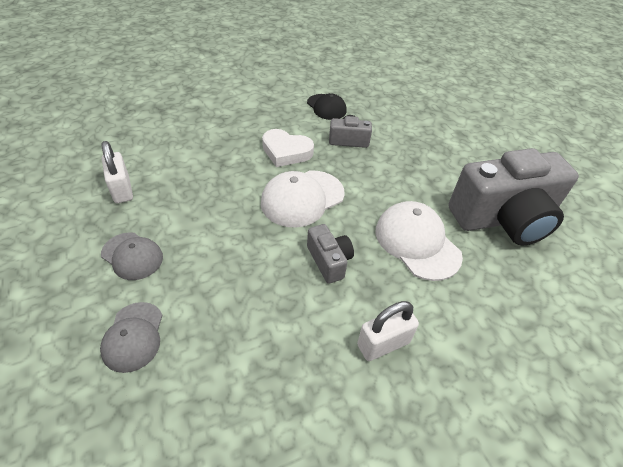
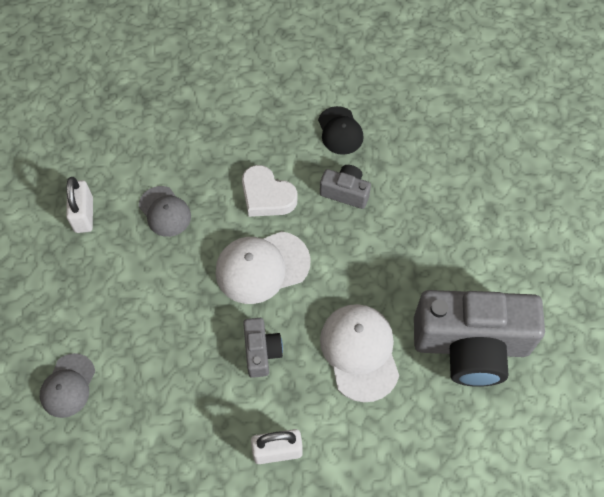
camera: 20 degrees right, 15 degrees up
(132, 256) = (80, 300): grey cap -> grey cap (165, 211)

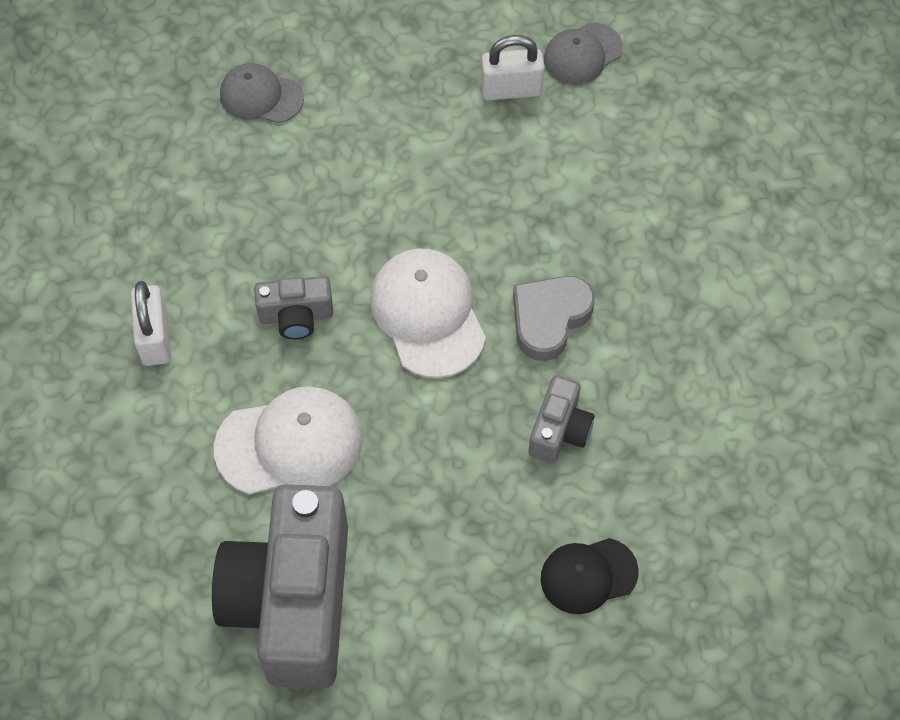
camera: 90 degrees right, 0 degrees up
(165, 211) = (519, 186): grey cap -> grey cap (582, 54)
(267, 196) = (549, 318): white heart -> grey heart
(340, 131) = (677, 424): black cap -> black cap (588, 575)

